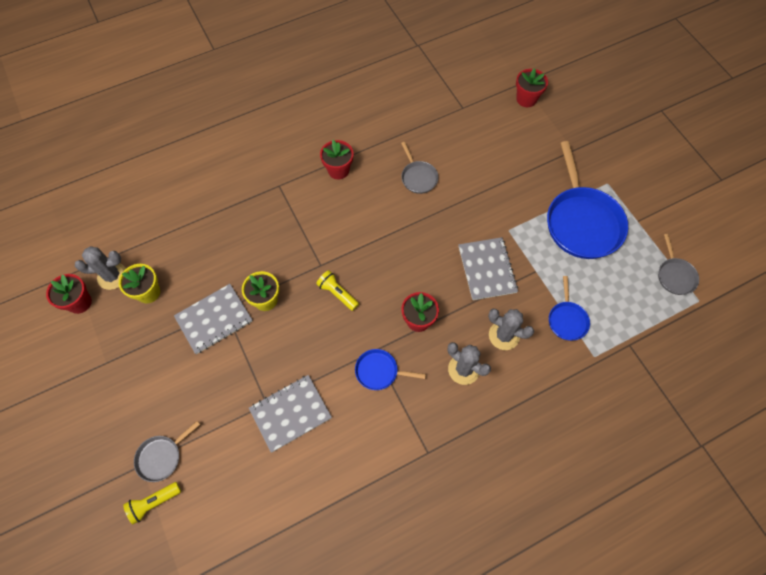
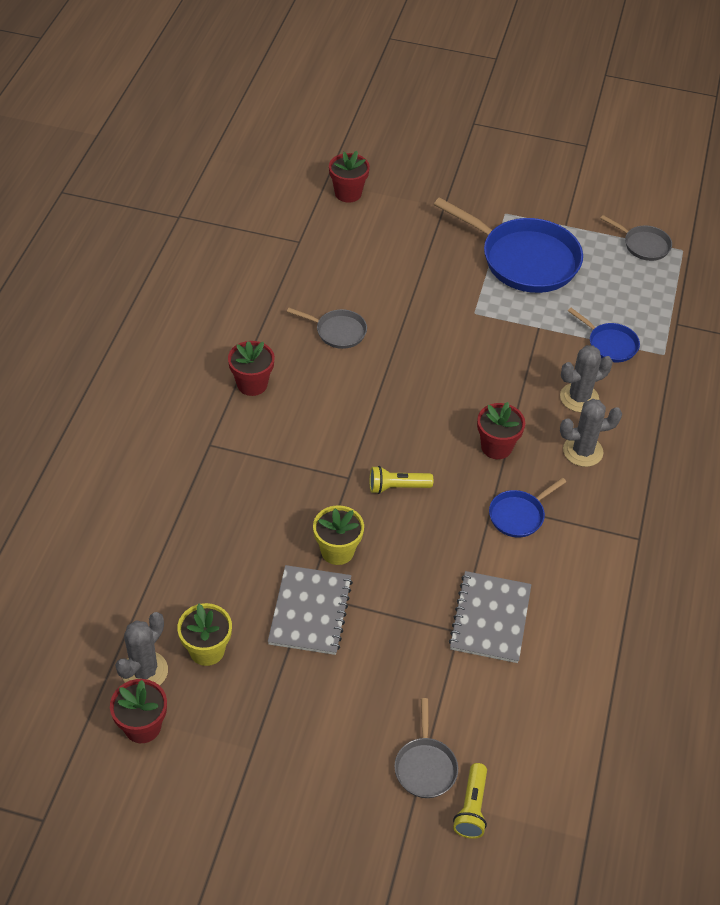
camera: 50 degrees left, 15 degrees down
(487, 269) = (498, 358): grey notebook -> none

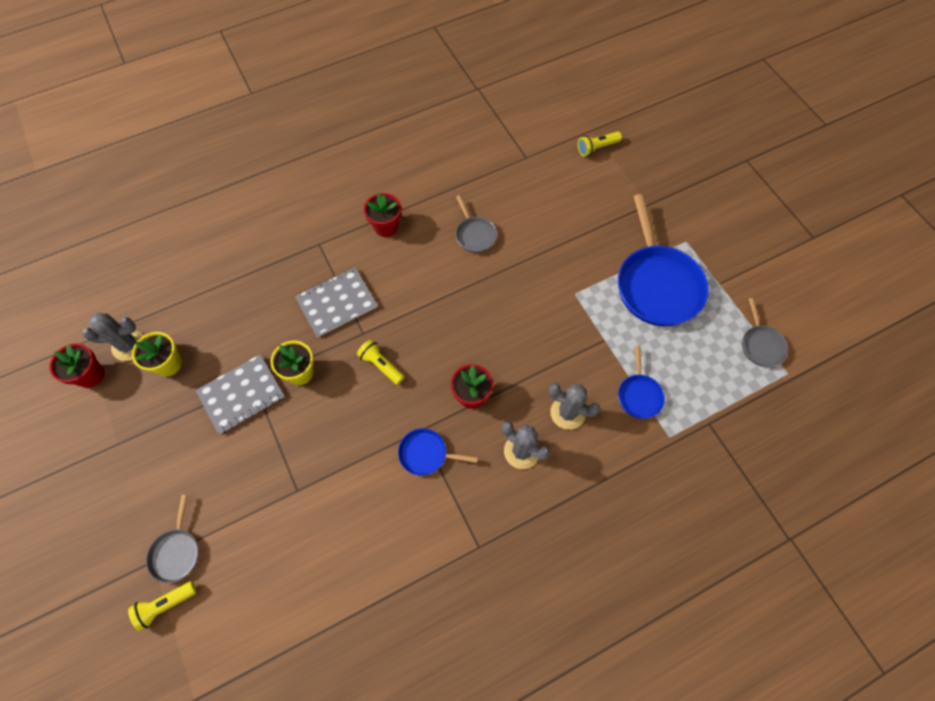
camera: 50 degrees right, 15 degrees up
(348, 193) = (597, 148): red flower pot -> yellow flashlight
(425, 766) = (176, 552): grey pan -> grey pan turned 45 degrees counterclockwise
(490, 618) = (324, 502): grey notebook -> grey notebook (337, 303)

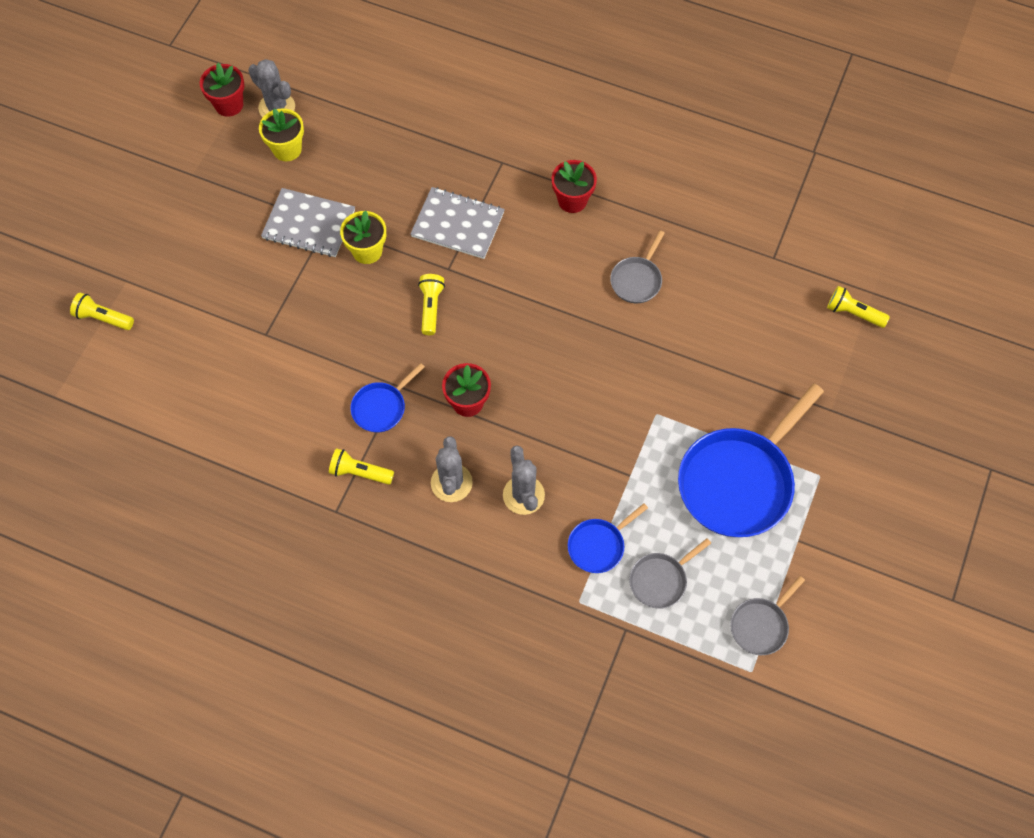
camera: 50 degrees right, 0 degrees up
(176, 552) = (147, 290): grey pan -> grey pan (660, 580)
(426, 454) = (381, 407): blue pan -> blue pan turned 105 degrees counterclockwise
(463, 507) = (359, 472): none -> yellow flashlight

